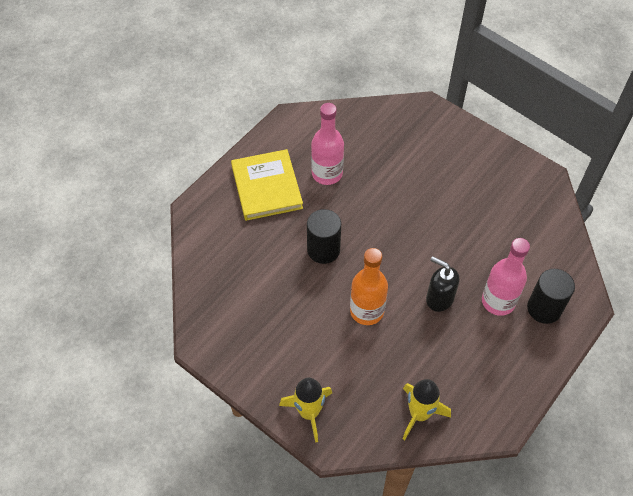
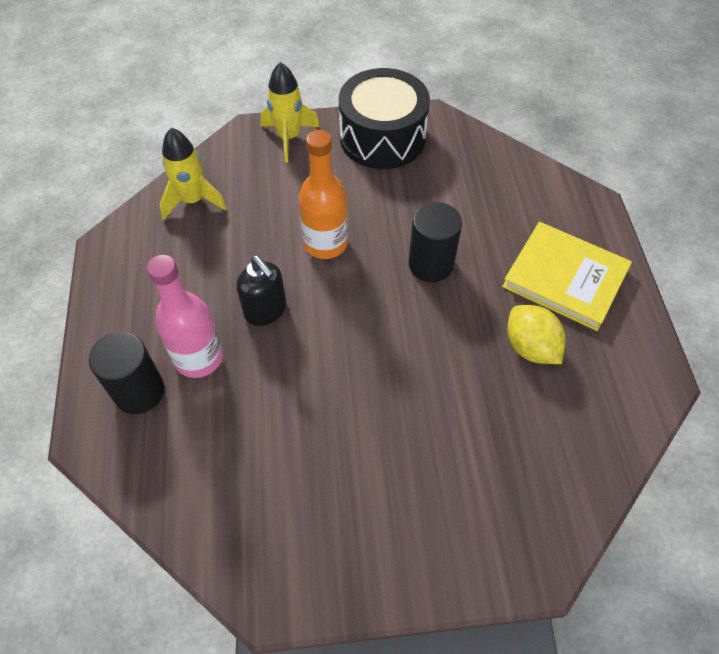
camera: 135 degrees right, 0 degrees up
(250, 356) = (382, 137): none -> black drum
(327, 173) = (530, 347): pink bottle -> yellow lemon
(439, 298) = (265, 310): black soap dispenser -> black soap dispenser turned 60 degrees clockwise

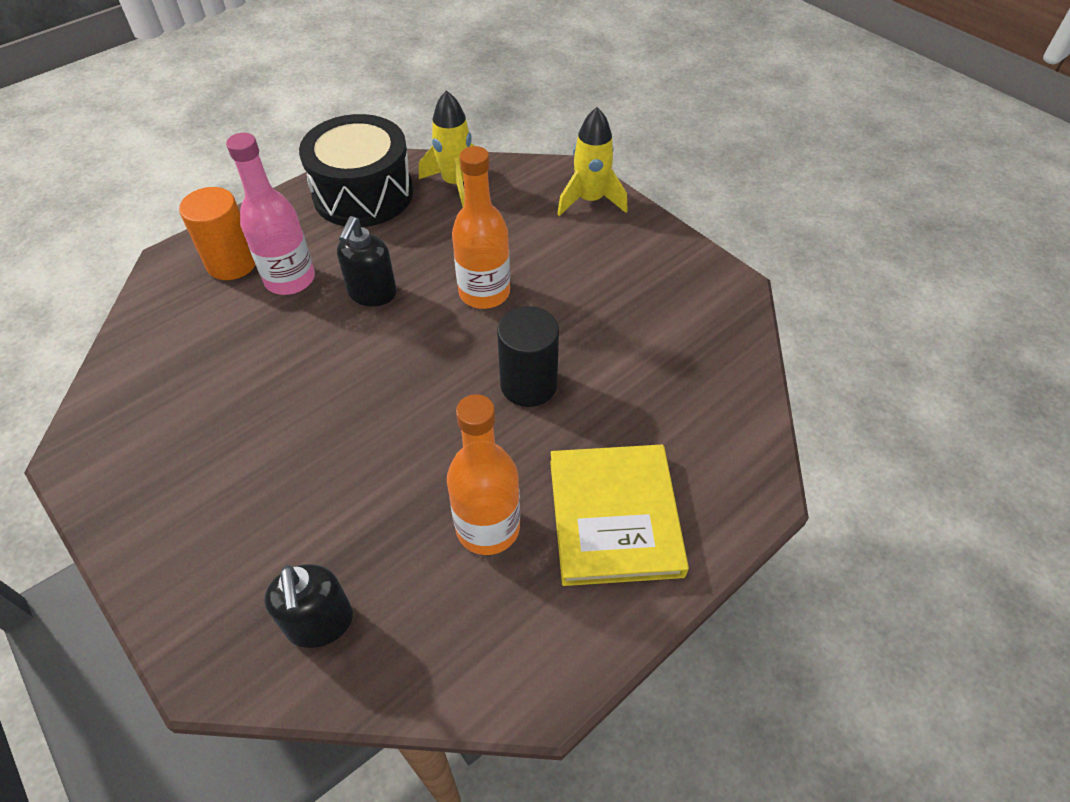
camera: 55 degrees right, 5 degrees down
(139, 391) = (232, 263): black cylinder -> orange cylinder
(382, 137) = (661, 263): black drum -> black drum (363, 194)
(530, 347) = (488, 527): yellow lemon -> orange bottle
(544, 479) = (320, 623): none -> black soap dispenser

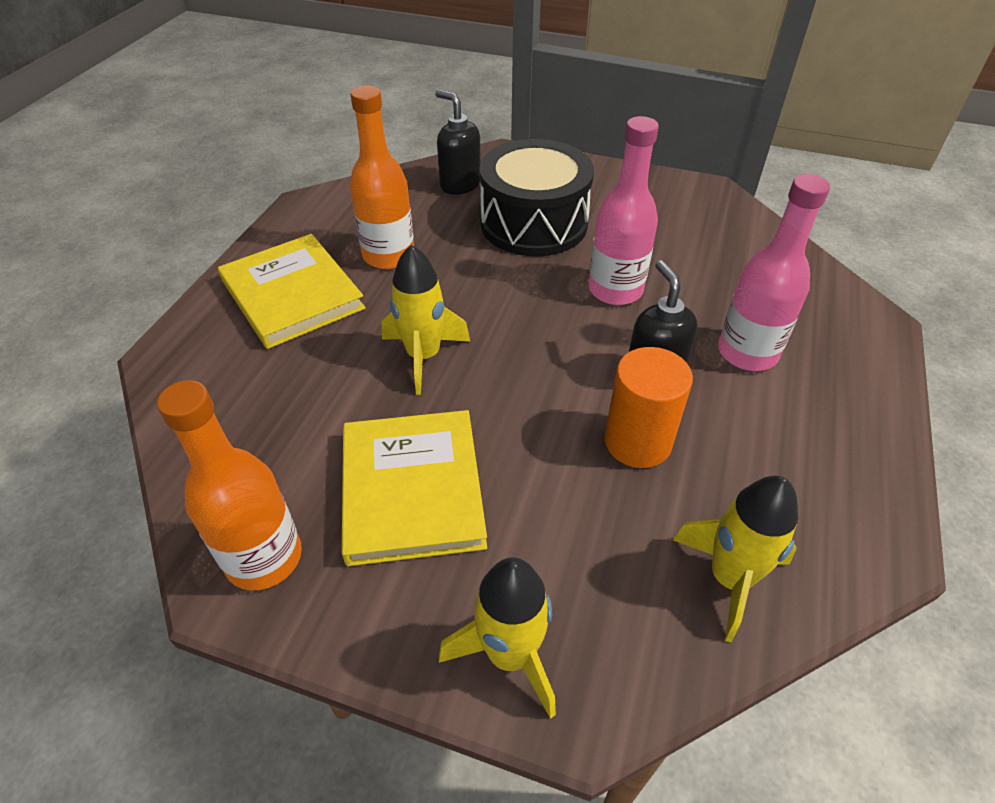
camera: 150 degrees right, 5 degrees down
(232, 263) = (821, 343): orange cylinder -> orange cylinder (637, 442)
(317, 375) = (615, 290): none -> pink bottle
(363, 194) = (820, 494): black drum -> black drum (534, 223)
(484, 293) = (540, 427): orange bottle -> orange bottle (264, 558)
(528, 385) = (423, 356): black cylinder -> yellow rocket
(596, 291) = (412, 489): none -> yellow book

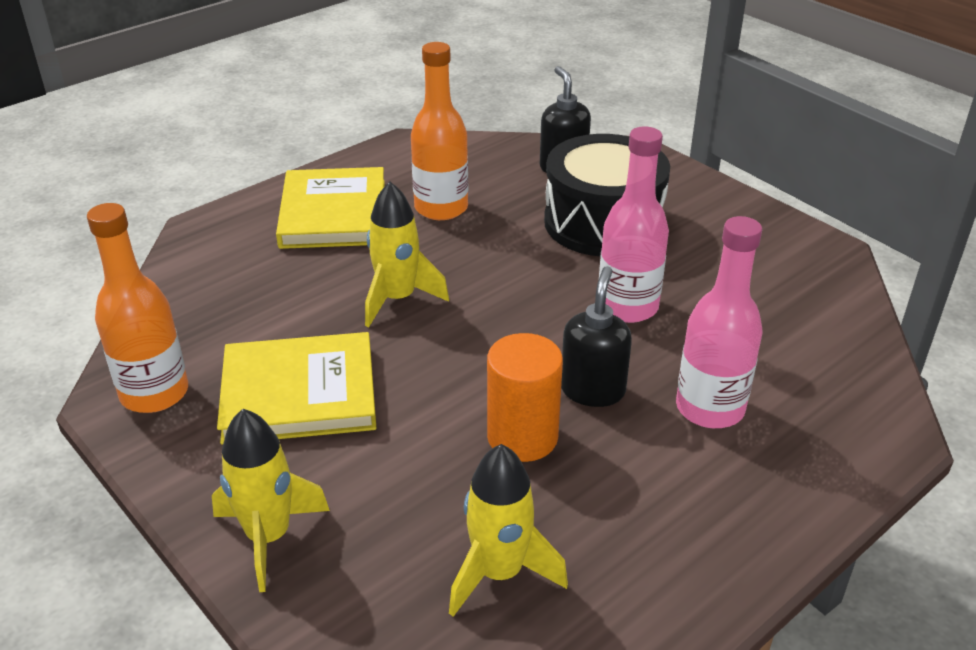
camera: 30 degrees right, 10 degrees down
(412, 489) = (299, 393): yellow book -> yellow book turned 60 degrees clockwise

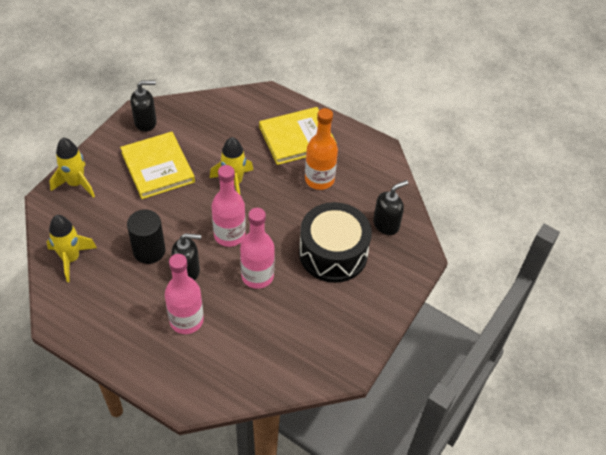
camera: 70 degrees right, 15 degrees up
(154, 393) = (146, 122): orange bottle -> black soap dispenser
(522, 437) = (149, 251): orange cylinder -> black cylinder
(523, 324) = (229, 235): none -> pink bottle

